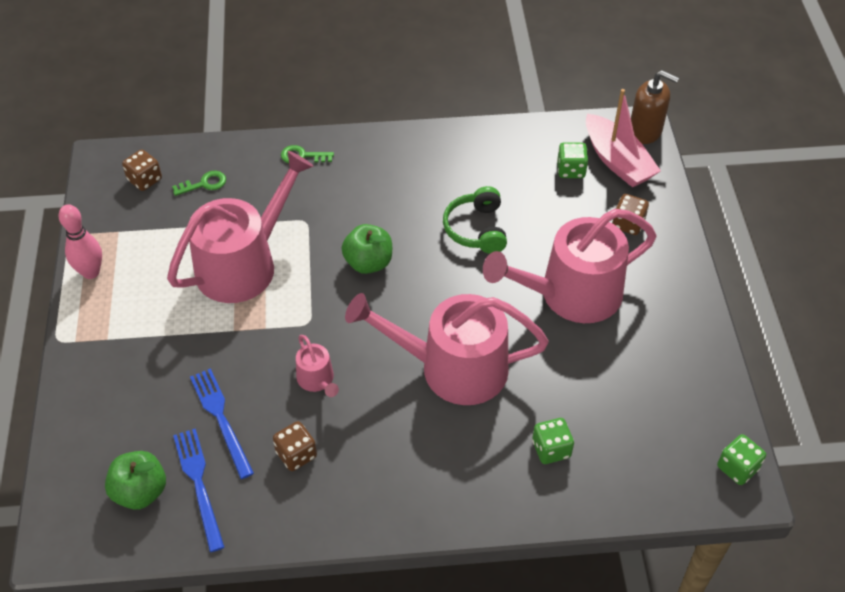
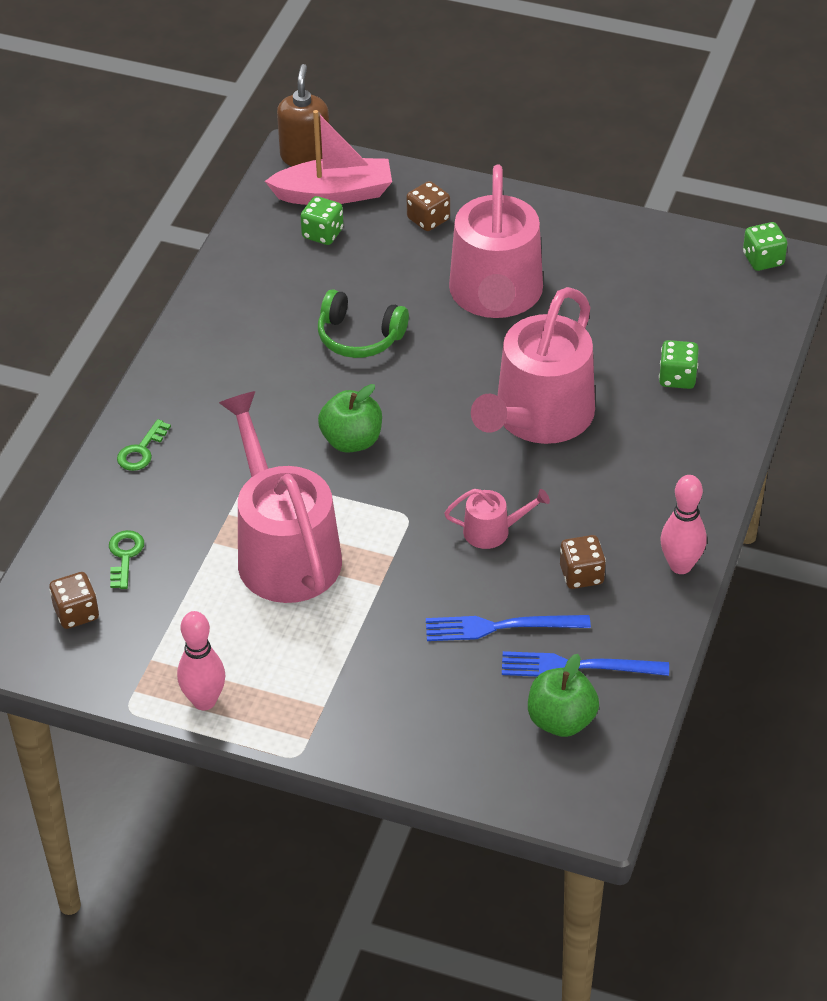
camera: 65 degrees left, 5 degrees down
(336, 522) = (680, 565): none -> pink bowling pin
(645, 131) = (305, 156): brown soap dispenser -> brown soap dispenser turned 45 degrees counterclockwise

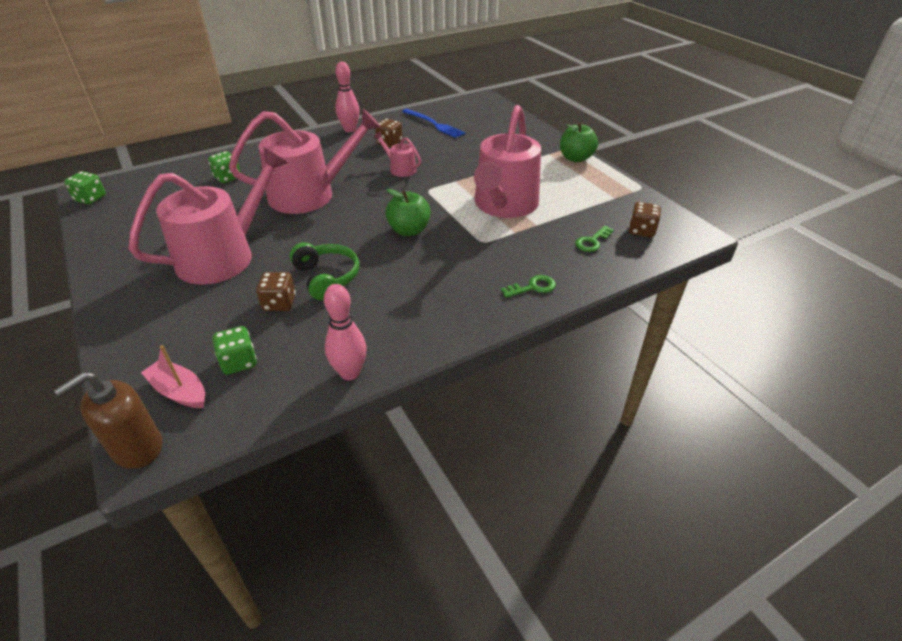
camera: 140 degrees left, 5 degrees down
(204, 701) = (601, 175): pink bowling pin -> pink bowling pin (350, 373)
(334, 194) = (179, 391): pink boat -> pink boat, size x0.63
(428, 219) = (167, 325): brown dice -> brown dice (279, 303)
(500, 627) = (445, 144): blue fork -> none
(561, 720) = (461, 116): green apple -> green apple (575, 158)

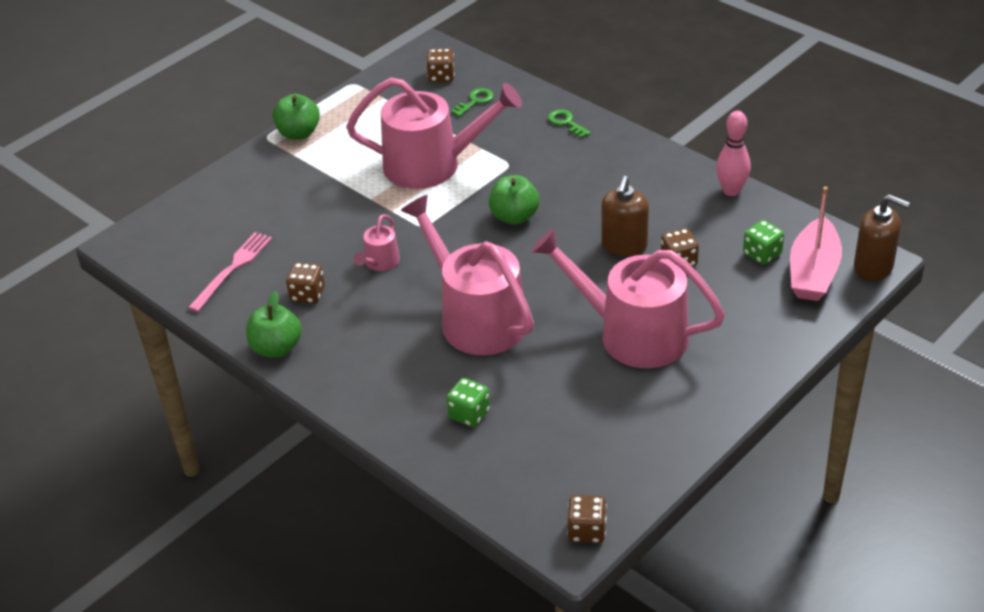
camera: 105 degrees left, 0 degrees up
(90, 198) = (587, 531): green dice -> brown dice
(179, 391) = (813, 272): pink boat -> pink boat, size x1.58
(327, 277) = (624, 245): green headphones -> brown soap dispenser
(350, 130) = (276, 348): pink bowling pin -> green apple
(434, 124) = (232, 269): blue fork -> pink fork
(592, 241) = (475, 101): green key -> green key turned 75 degrees counterclockwise

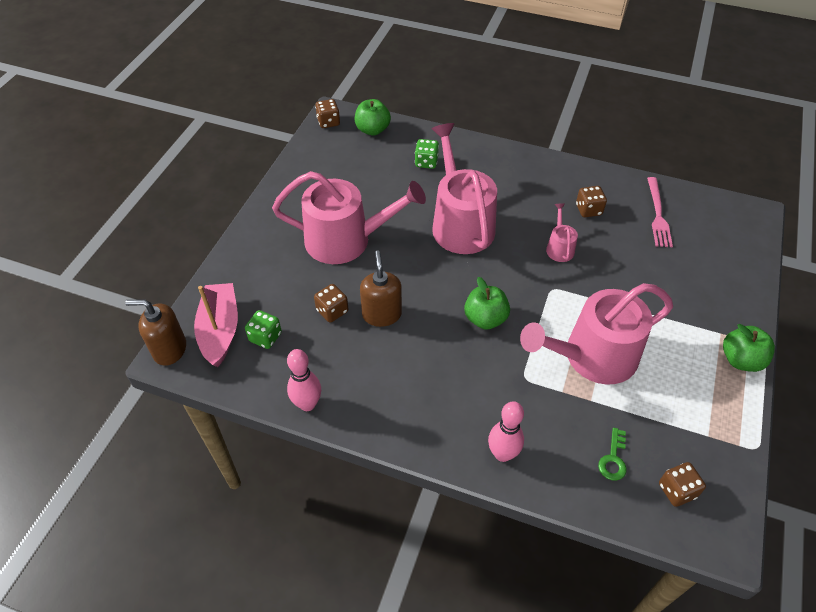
camera: 155 degrees right, 10 degrees up
(276, 348) = (574, 170): green apple -> green apple (372, 130)
(476, 318) = (460, 223): pink watering can -> pink watering can turned 135 degrees counterclockwise
(566, 122) = (502, 454): green key -> pink bowling pin

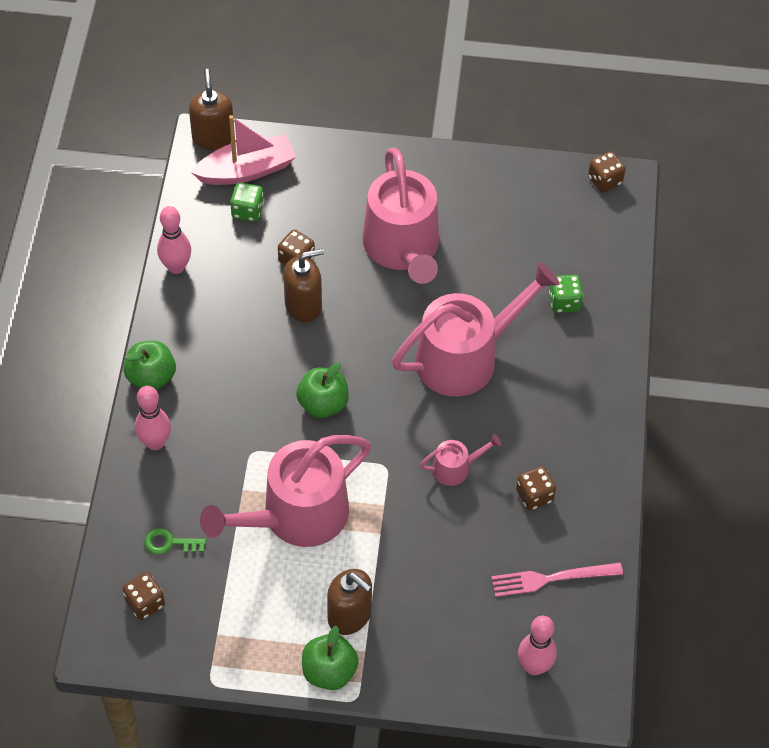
camera: 75 degrees right, 5 degrees up
(372, 130) = (607, 231): green apple -> green apple (151, 377)
(592, 356) = (296, 516): pink watering can -> pink watering can turned 90 degrees counterclockwise
(688, 337) = (350, 615): none -> brown soap dispenser
(729, 237) = (534, 667): none -> pink bowling pin

